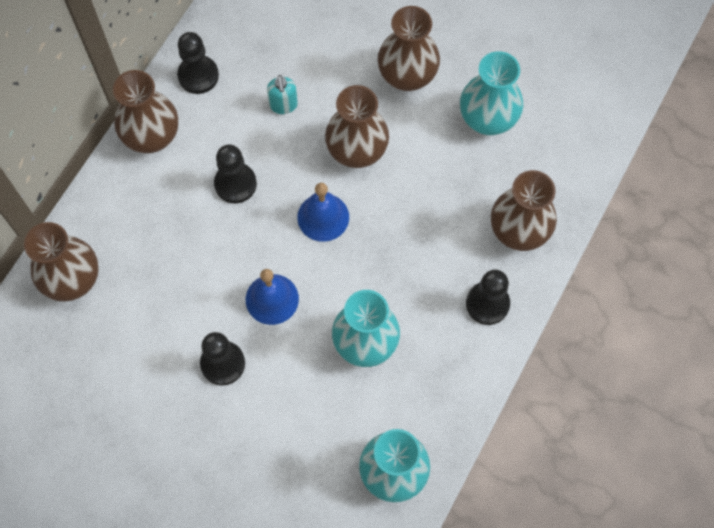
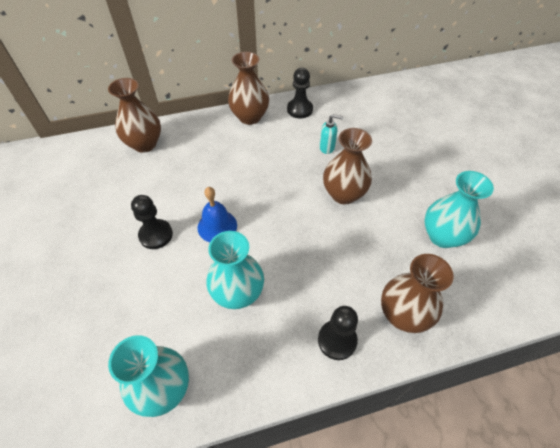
camera: 45 degrees right, 15 degrees down
(235, 184) = (263, 162): black pawn -> none
(283, 105) = (327, 148): turquoise soap dispenser -> turquoise soap dispenser turned 120 degrees counterclockwise
(323, 217) = (289, 210): blue bell -> none
(407, 76) = (411, 181): brown vase -> none

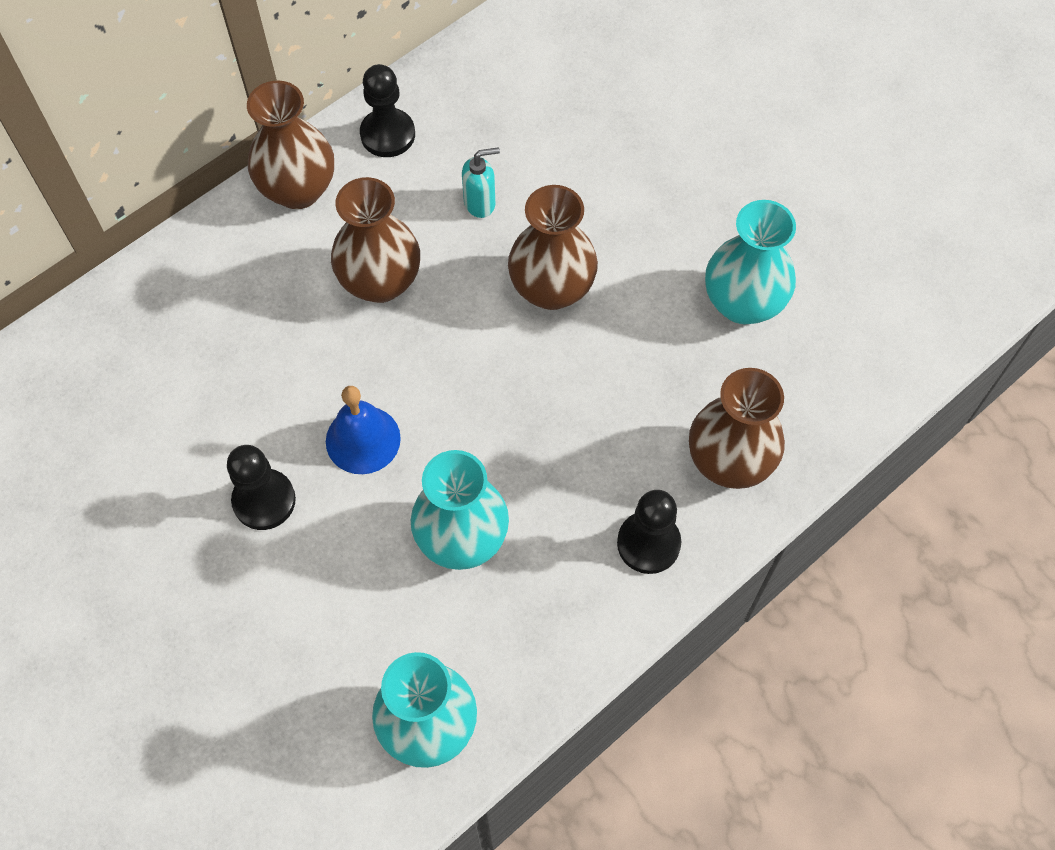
camera: 25 degrees left, 10 degrees up
(144, 144) = (123, 331): brown vase -> brown vase (380, 282)

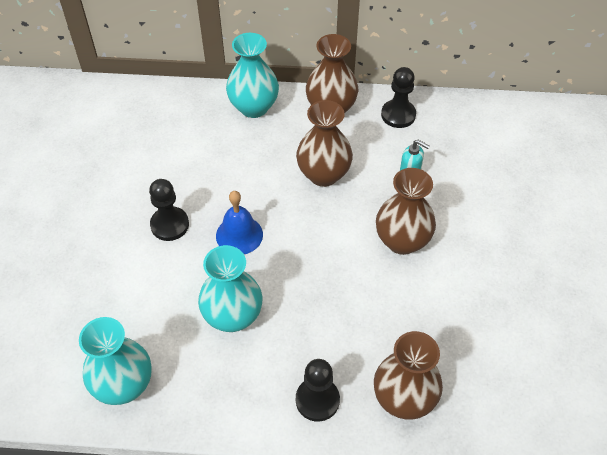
camera: 45 degrees right, 10 degrees down
(743, 303) = (498, 328): turquoise vase -> turquoise vase (254, 107)

